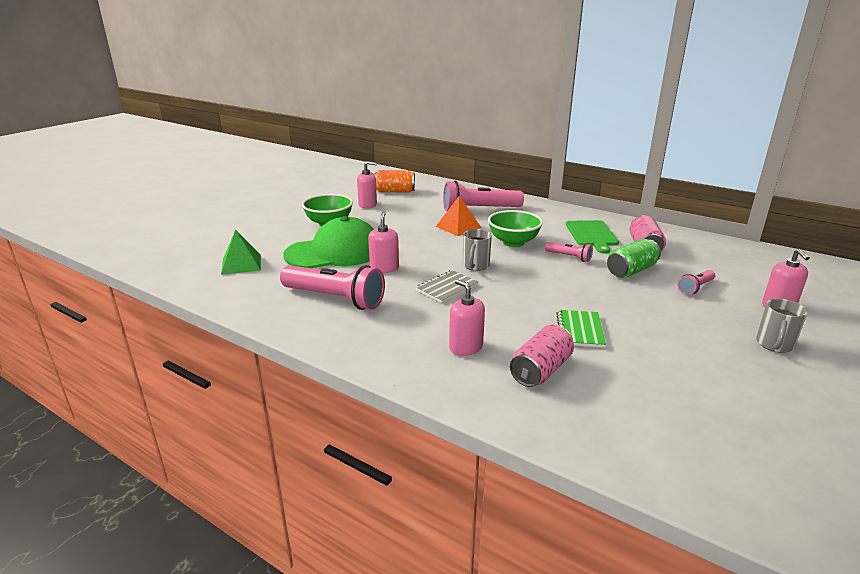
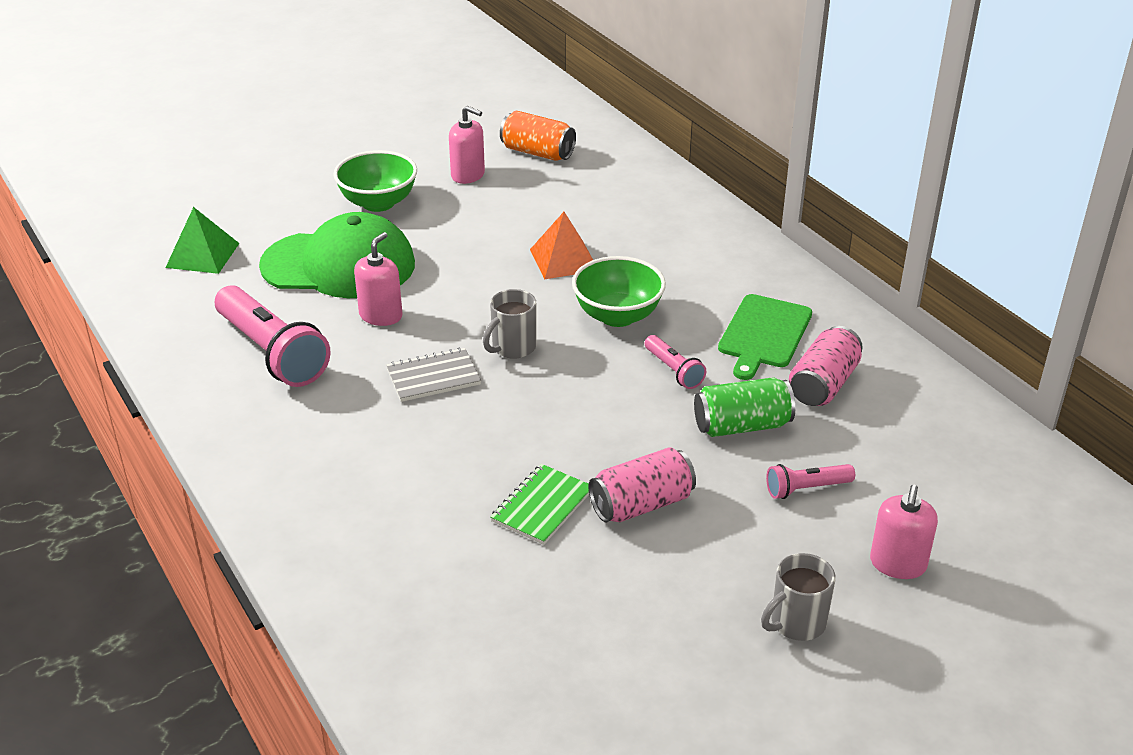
camera: 25 degrees right, 10 degrees up
(466, 347) = (365, 484): pink soap dispenser -> none
(479, 210) = (634, 230): pink flashlight -> none
(541, 370) = (424, 549): pink can -> pink can (641, 504)

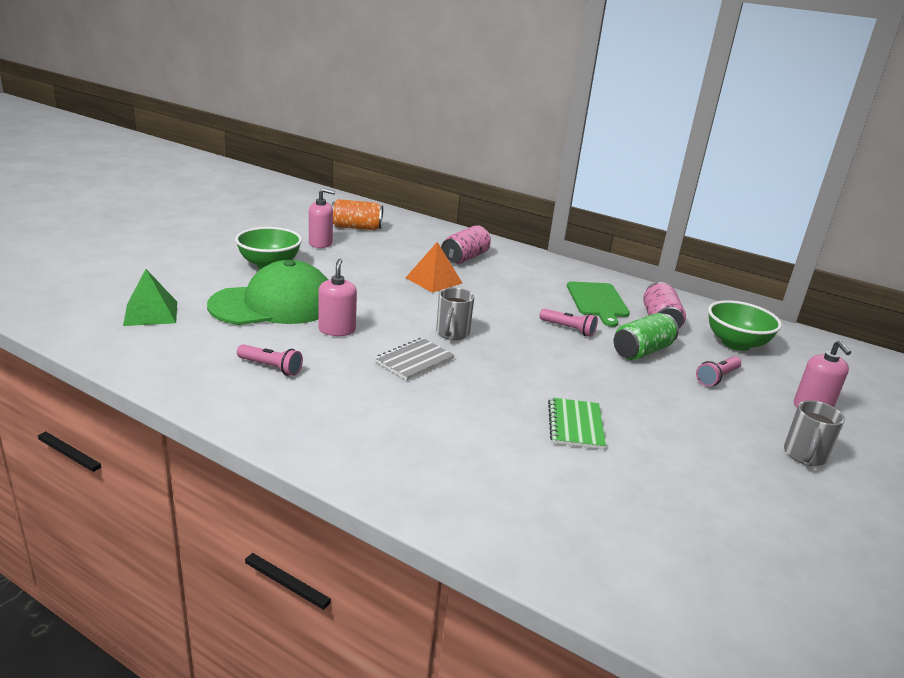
camera: 30 degrees left, 10 degrees down
(272, 352) = (271, 367): pink flashlight -> pink flashlight, size x0.49
(617, 316) = (501, 305): green bowl -> green bowl (736, 343)
(641, 504) = (636, 409): pink can -> pink can (465, 258)

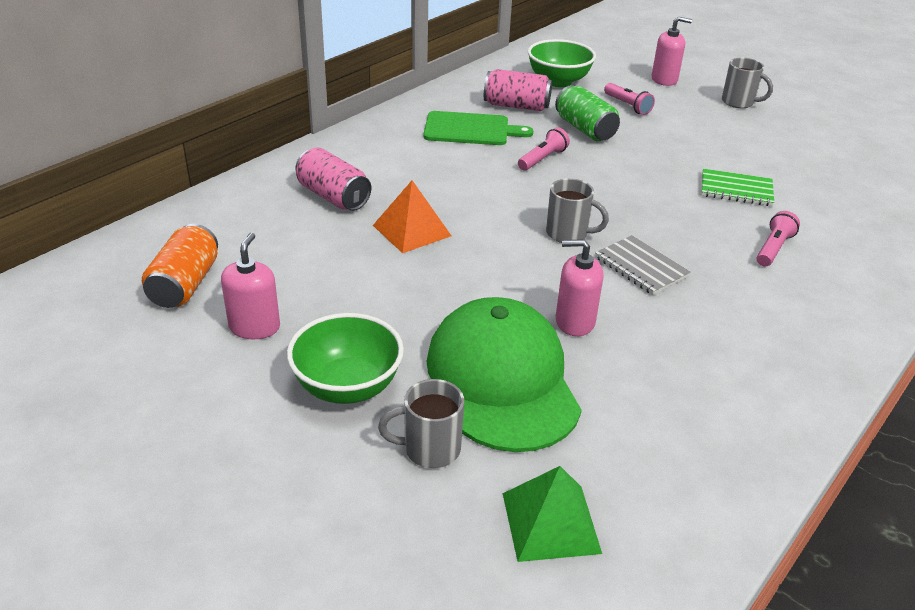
camera: 80 degrees left, 10 degrees up
(216, 284) = (429, 449): none -> grey mug
(271, 367) = (689, 380): pink flashlight -> pink flashlight (773, 248)

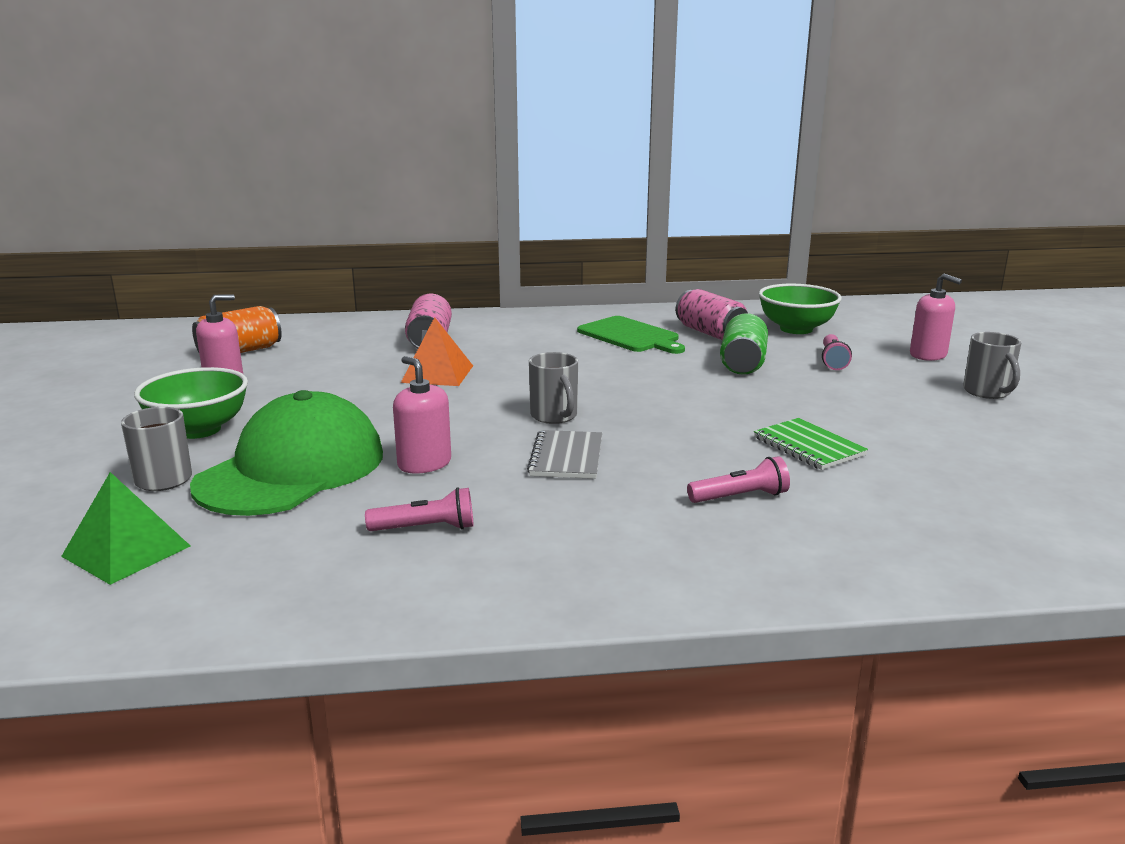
camera: 45 degrees right, 15 degrees down
(542, 159) = (650, 369): pink flashlight -> pink flashlight (425, 528)

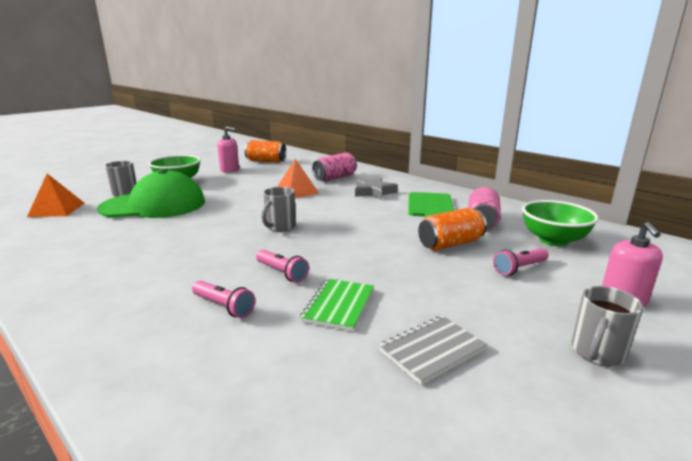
camera: 50 degrees right, 0 degrees up
(126, 551) = (56, 209): green pyramid -> orange pyramid
(424, 464) = (185, 222): pink soap dispenser -> none
(425, 528) = (111, 245): pink flashlight -> pink flashlight (282, 273)
(531, 341) = (374, 192): none -> grey star
(566, 457) = (228, 245): grey notebook -> grey notebook (432, 350)
(743, 363) = (450, 244): green can -> orange can

